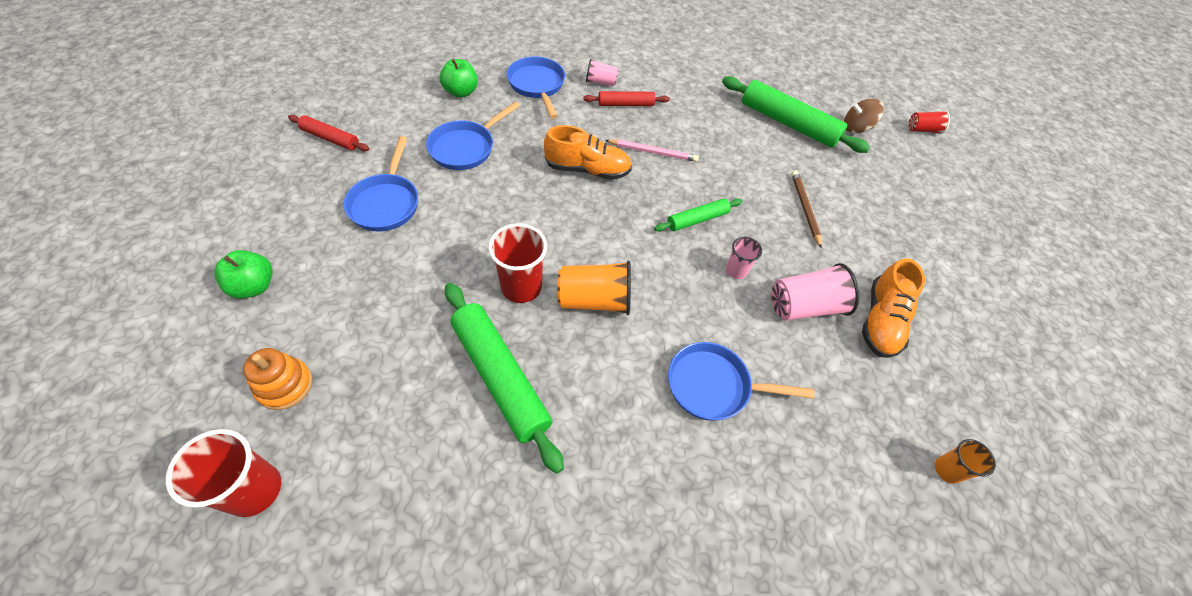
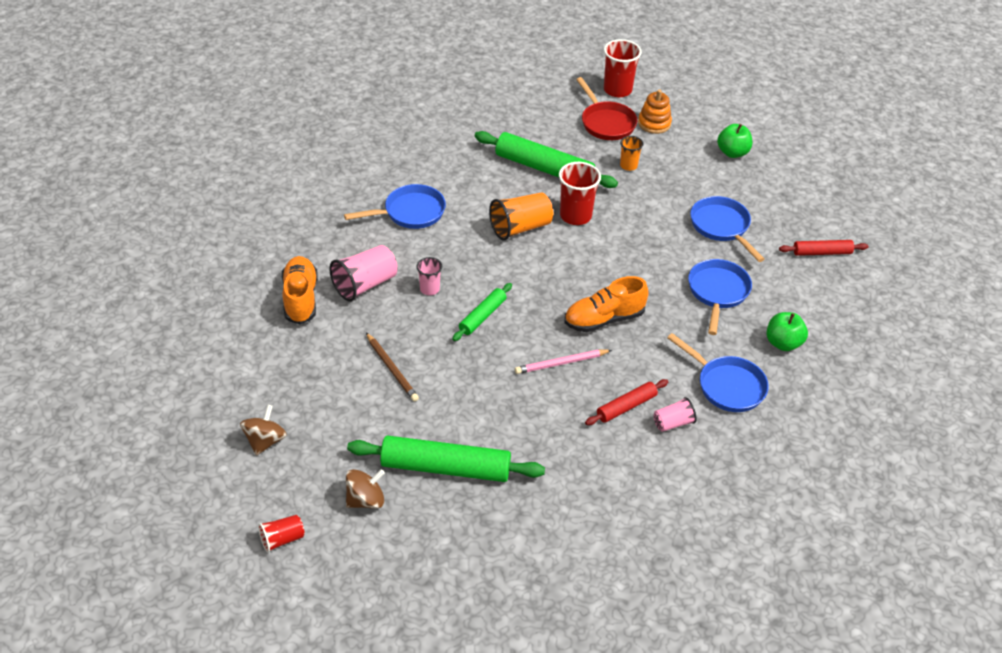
camera: 155 degrees right, 10 degrees down
(345, 422) = (606, 123): none -> red pan
(931, 197) = (265, 441): none -> brown spinning top
(947, 470) = (242, 226): orange cup -> orange cup (628, 165)

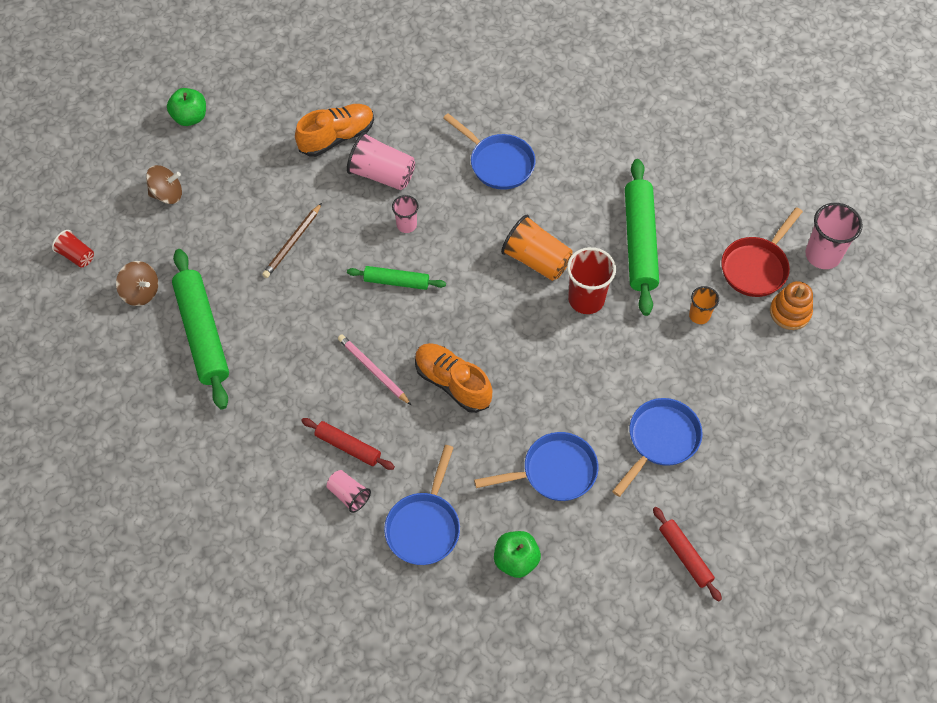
camera: 65 degrees right, 15 degrees up
(617, 90) = (822, 255): red cup -> pink cup
(732, 152) = (796, 408): green apple -> green apple (190, 117)

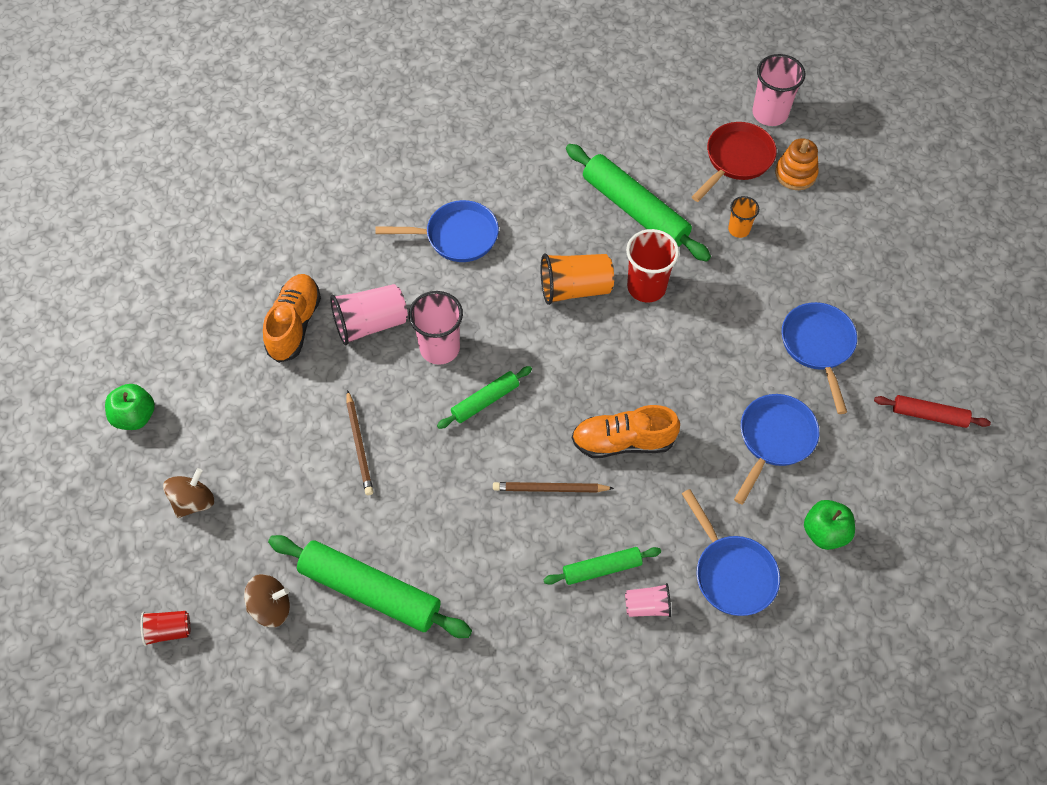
camera: 45 degrees left, 0 degrees up
(348, 446) = (602, 568): red rolling pin -> green rolling pin
(373, 370) = (550, 489): pink pencil -> brown pencil
(406, 225) = (439, 348): pink cup -> pink cup, size x1.74
(756, 267) = (736, 160): red pan -> red pan turned 135 degrees counterclockwise

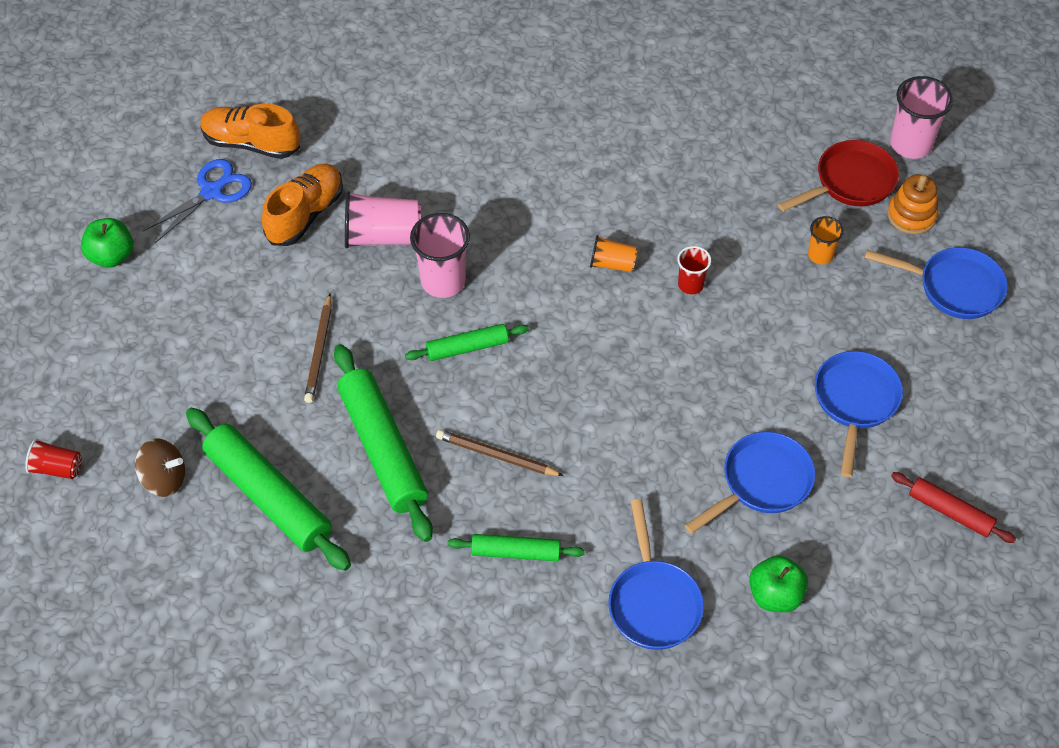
camera: 20 degrees right, 5 degrees down
(193, 501) = (133, 354): brown spinning top -> none
(202, 329) = (212, 191): none -> blue scissors
(456, 236) = (509, 175): blue pan -> blue pan (954, 287)
(575, 288) = (612, 264): orange cup -> orange cup, size x0.58
(623, 442) = (595, 433): orange shoe -> orange shoe (251, 143)
(635, 210) = (713, 202): green rolling pin -> green rolling pin (383, 449)
(646, 287) = (690, 285): red cup -> red cup, size x0.58
(647, 606) = (547, 605): pink cup -> none

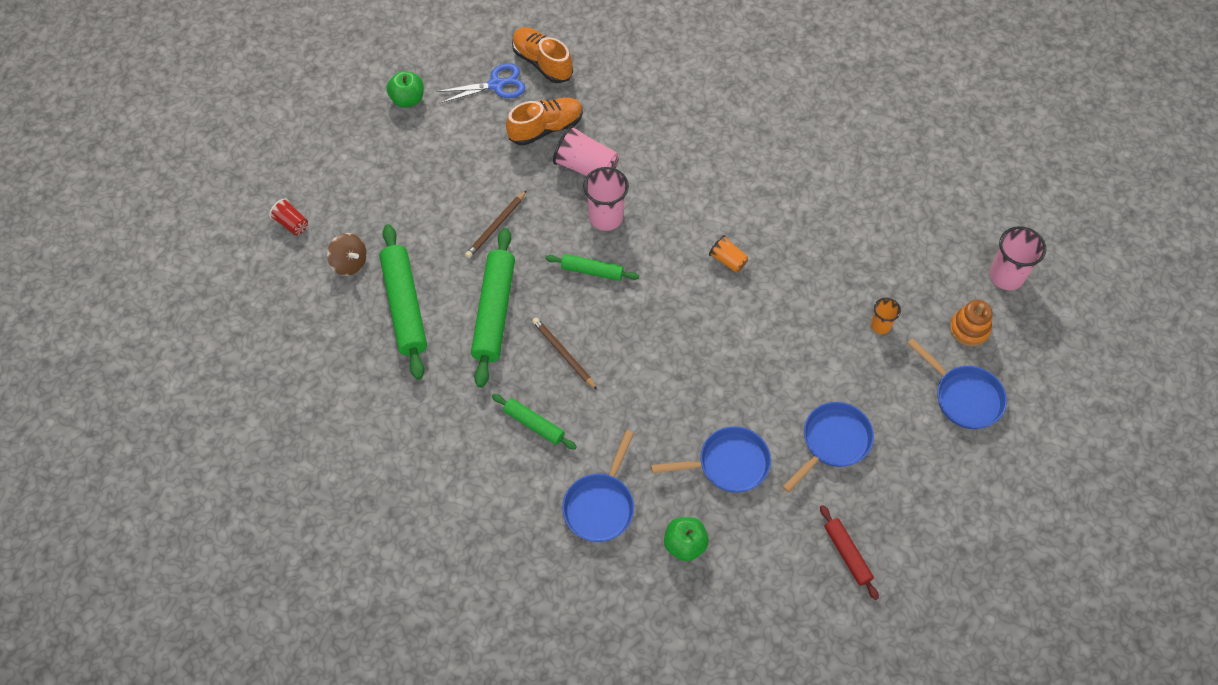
camera: 30 degrees right, 5 degrees up
(690, 285) = (772, 301): red cup -> none
(850, 182) = (940, 283): red pan -> none

